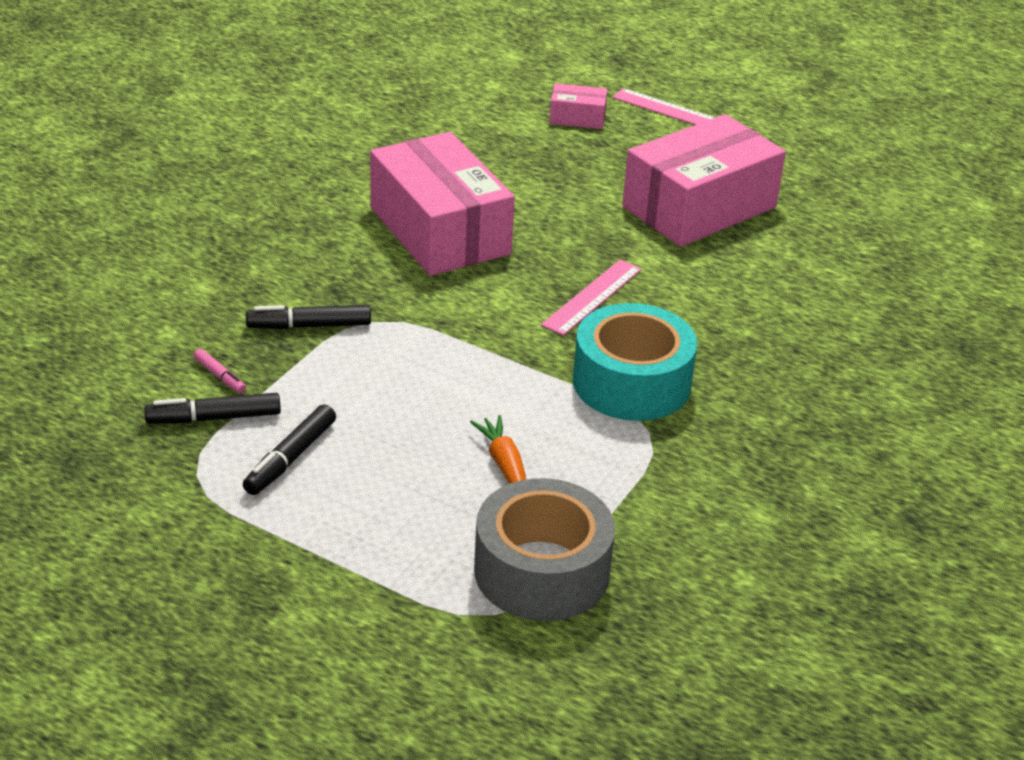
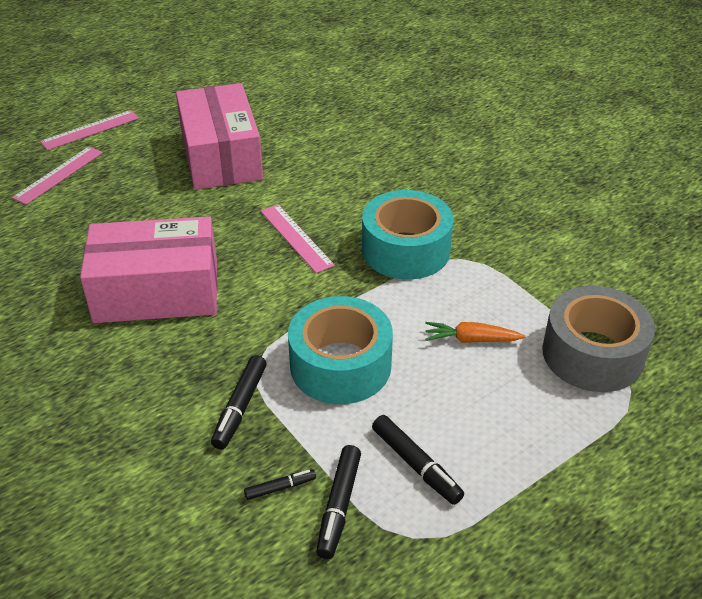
camera: 65 degrees left, 5 degrees up
(220, 376) = (280, 487): pink marker -> black marker
(404, 376) = (340, 365): none -> turquoise tape
(577, 118) = (58, 175): pink box -> pink ruler

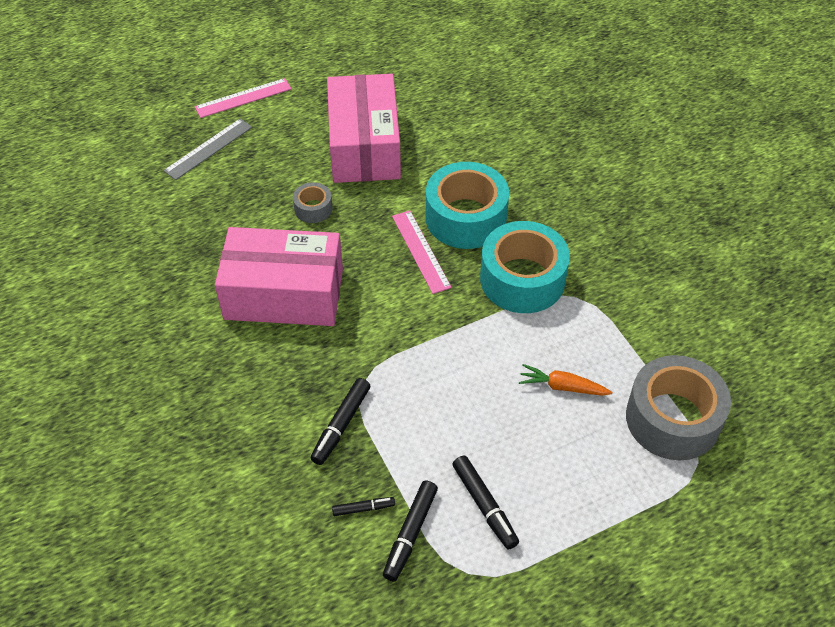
camera: 10 degrees right, 10 degrees up
(58, 175) = (208, 149): pink ruler -> grey ruler
(177, 213) = (313, 208): none -> grey tape
(340, 365) = (437, 396): turquoise tape -> turquoise tape (466, 218)

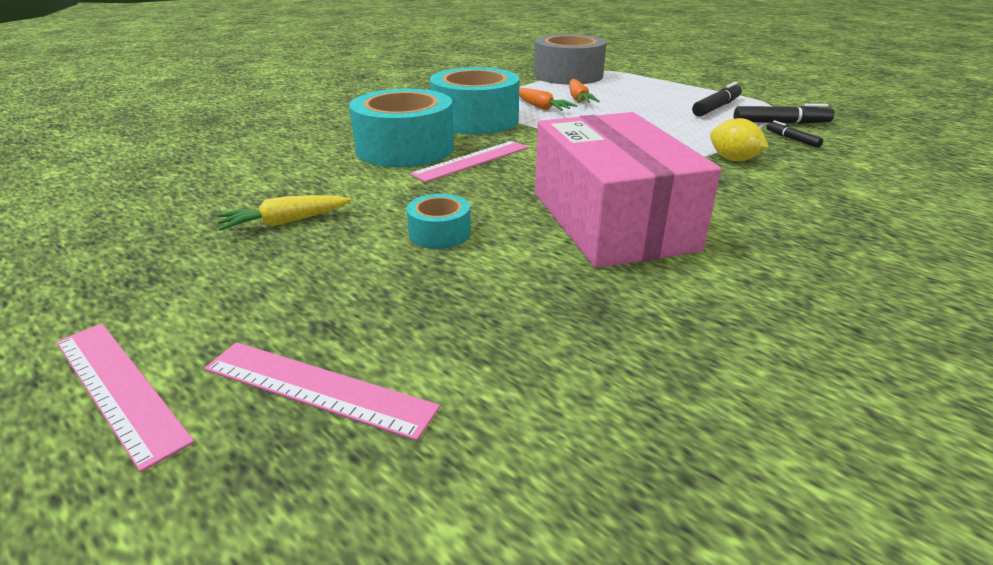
camera: 110 degrees left, 20 degrees down
(208, 149) = (317, 388): grey ruler -> pink ruler
(313, 208) = (439, 233): grey tape -> turquoise tape
(341, 425) = (733, 159): black marker -> yellow lemon
(364, 146) = (284, 222): pink box -> yellow carrot
(543, 342) = (541, 107): none -> orange carrot

